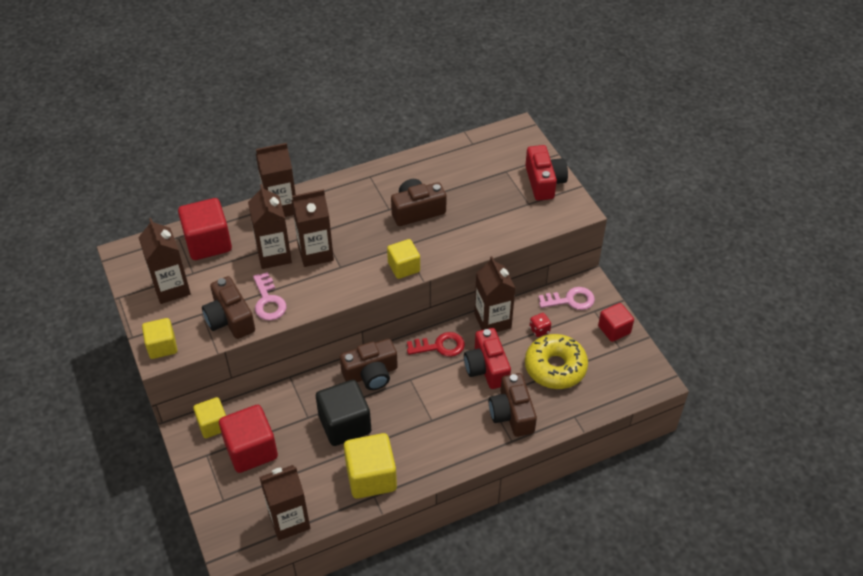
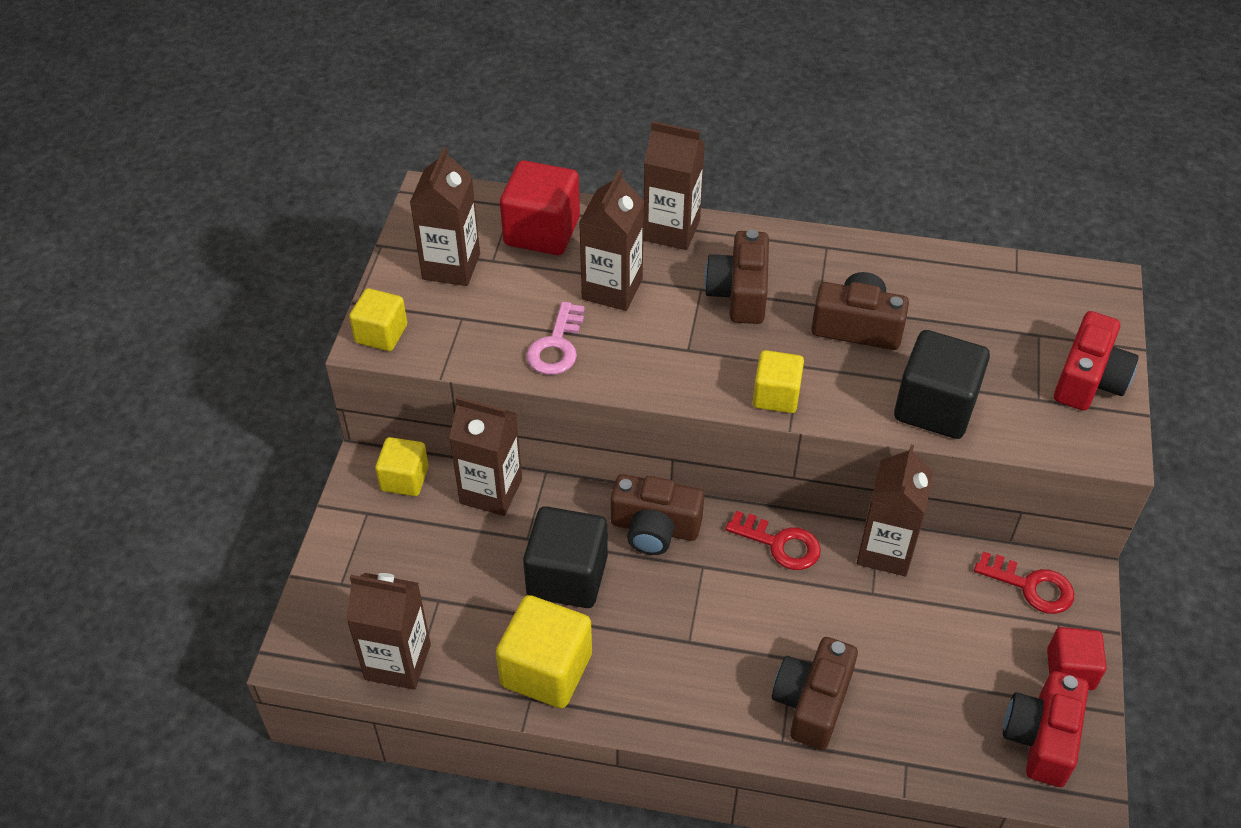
camera: 35 degrees right, 0 degrees up
(230, 319) = (490, 343): brown camera -> brown camera (739, 293)
(251, 450) = (424, 539): red cube -> none
(315, 253) = (669, 314): brown carton -> brown carton (491, 491)
(484, 232) = (935, 407): none -> black cube
(486, 368) = (825, 613): red camera -> red camera (1041, 738)
(539, 330) = (948, 603): red dice -> none
(555, 367) = (931, 673): yellow donut -> none
(570, 300) = (1031, 586): pink key -> red key

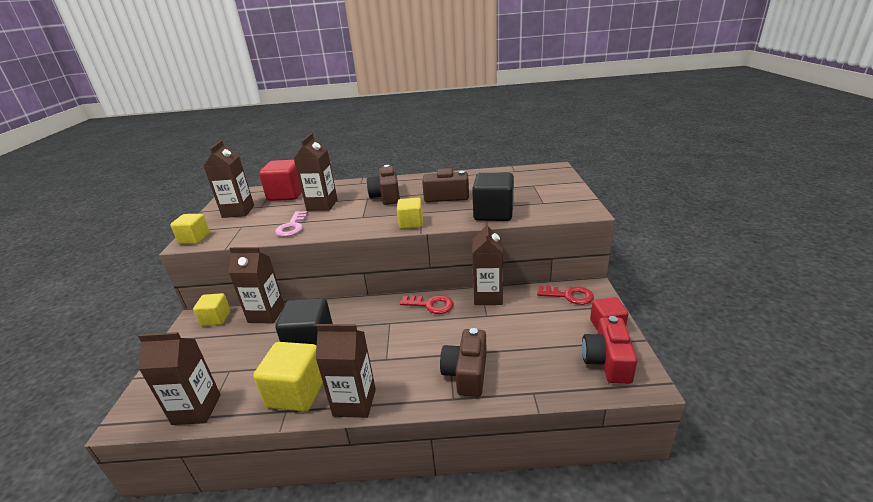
camera: 10 degrees left, 20 degrees down
(654, 528) = (360, 312): brown camera -> none
(671, 230) = (351, 184): brown carton -> brown carton (354, 402)
(1089, 380) = (563, 193): red camera -> none

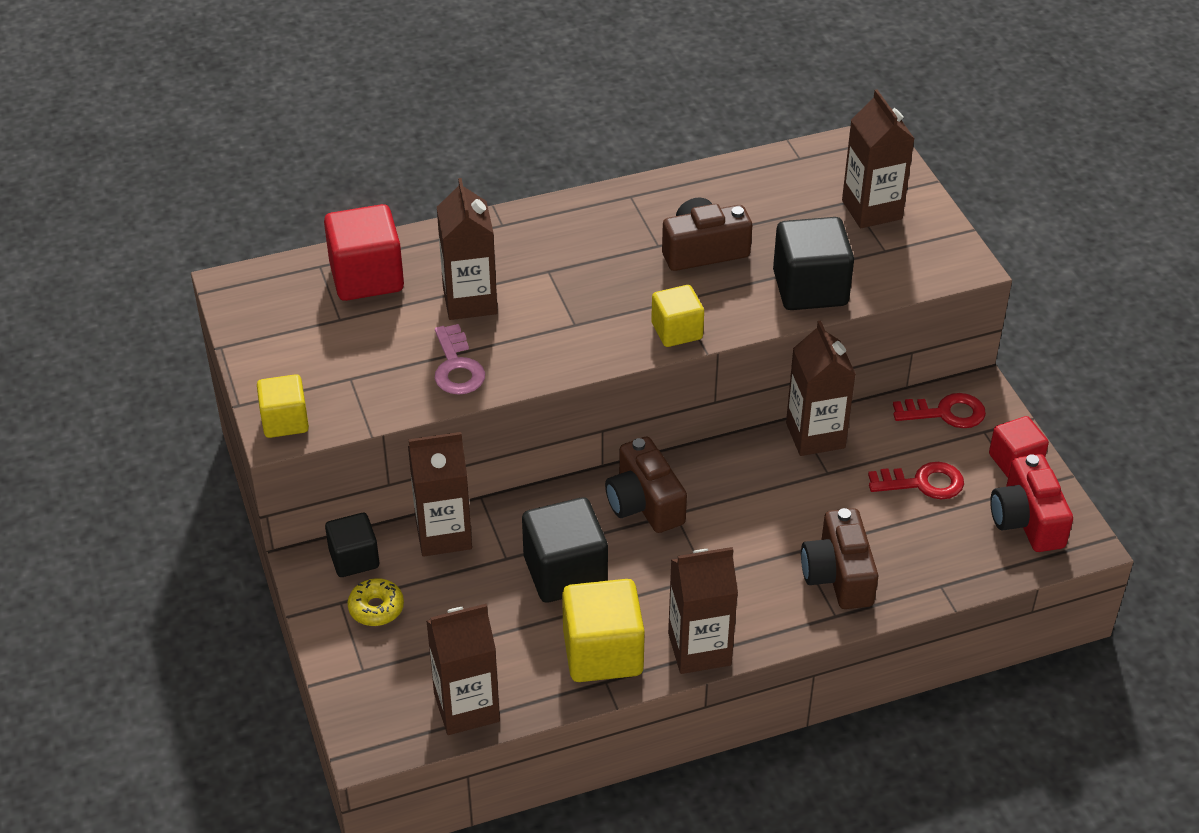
camera: 20 degrees left, 15 degrees up
(203, 344) = (376, 608): none -> yellow donut
(216, 318) = (354, 559): yellow cube -> black cube
(238, 211) = (305, 339): brown carton -> brown carton (872, 210)
(386, 196) = (584, 262): brown camera -> brown camera (644, 503)
(431, 305) = (727, 467): red key -> red key (923, 483)

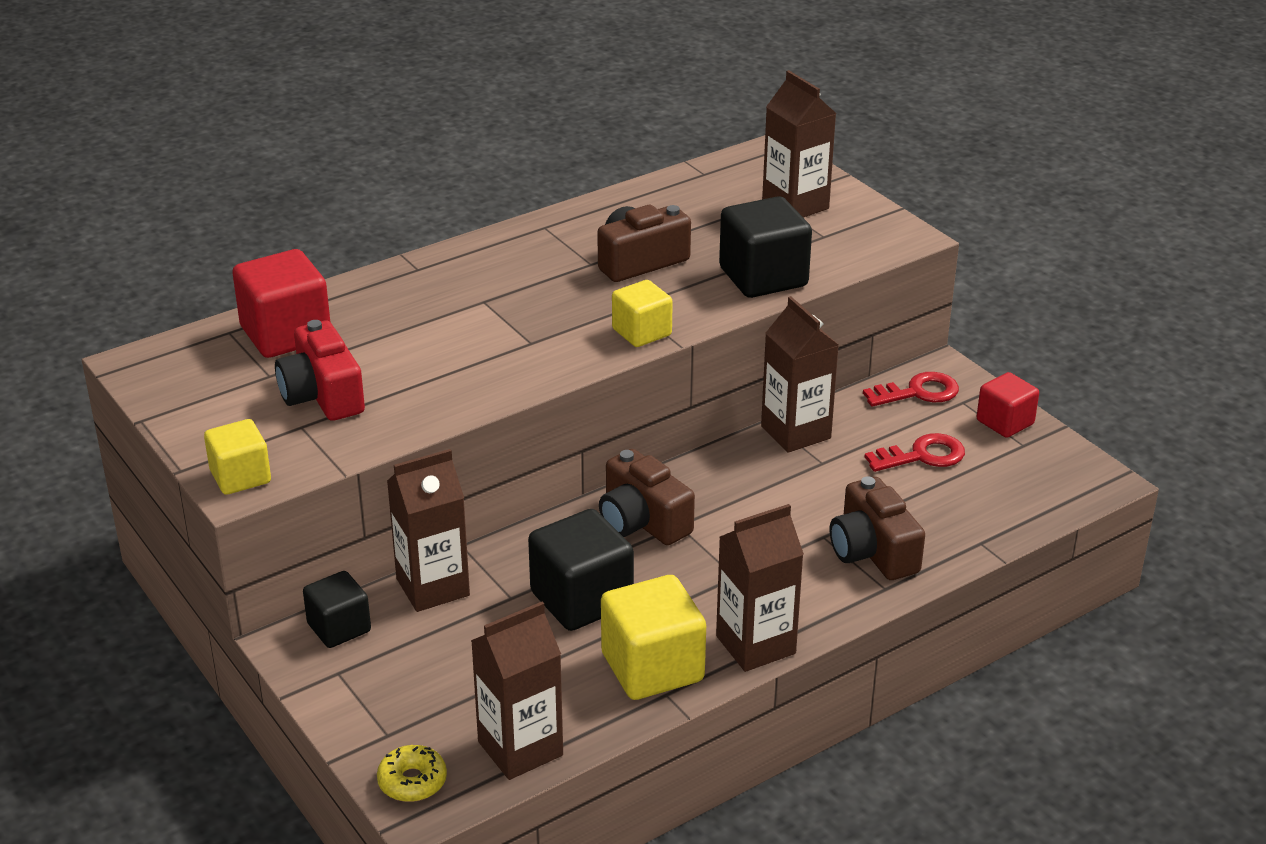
camera: 15 degrees left, 10 degrees down
(376, 608) = (381, 671): yellow donut -> yellow donut (412, 781)
(457, 367) = (417, 398): pink key -> none
(470, 301) = (409, 339): brown carton -> none
(1027, 520) = (1039, 470): red camera -> red camera (322, 395)

